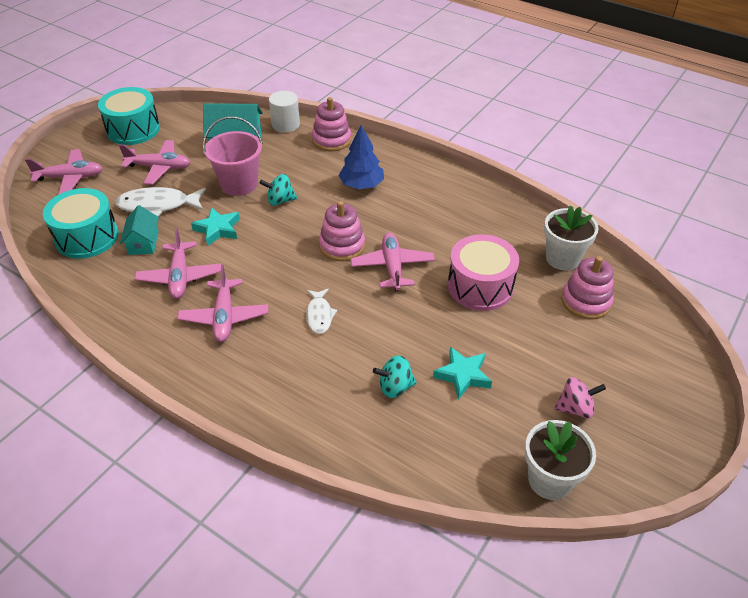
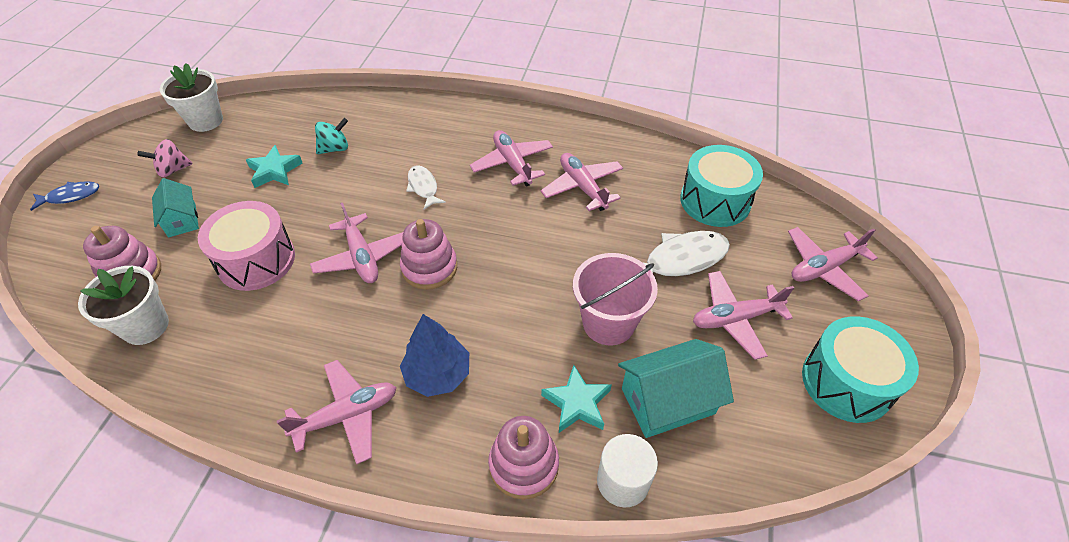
camera: 160 degrees right, 5 degrees up
(143, 243) = (651, 211): turquoise house -> turquoise house (182, 220)
(218, 229) = (585, 248): turquoise star -> turquoise star (577, 403)
(280, 201) = (537, 311): turquoise spinning top -> none
(422, 179) = (347, 415): none -> pink plane
(679, 403) = (70, 196): none -> blue fish

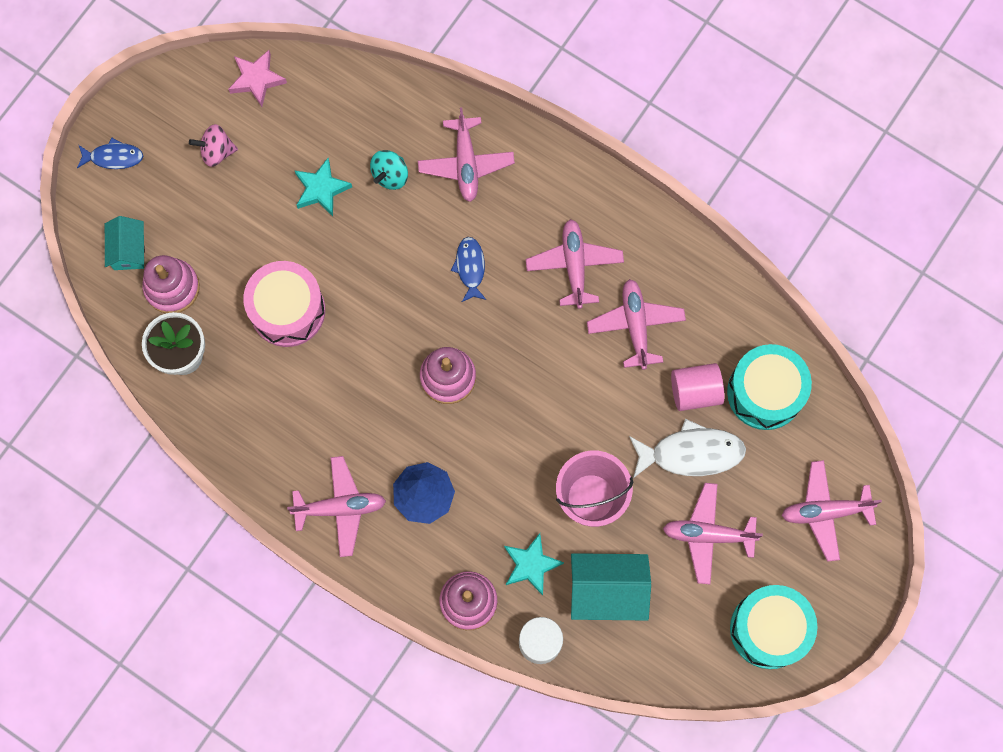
camera: 20 degrees right, 25 degrees up
(182, 220) = (221, 230): turquoise house -> turquoise house (128, 250)
(206, 121) = (257, 79): white flower pot -> pink star
(335, 148) = (390, 175): turquoise spinning top -> turquoise spinning top turned 135 degrees clockwise
(362, 257) = (387, 341): pink plane -> pink plane (466, 163)
(423, 187) = (470, 267): white fish -> blue fish
(657, 216) = (695, 391): none -> pink cylinder

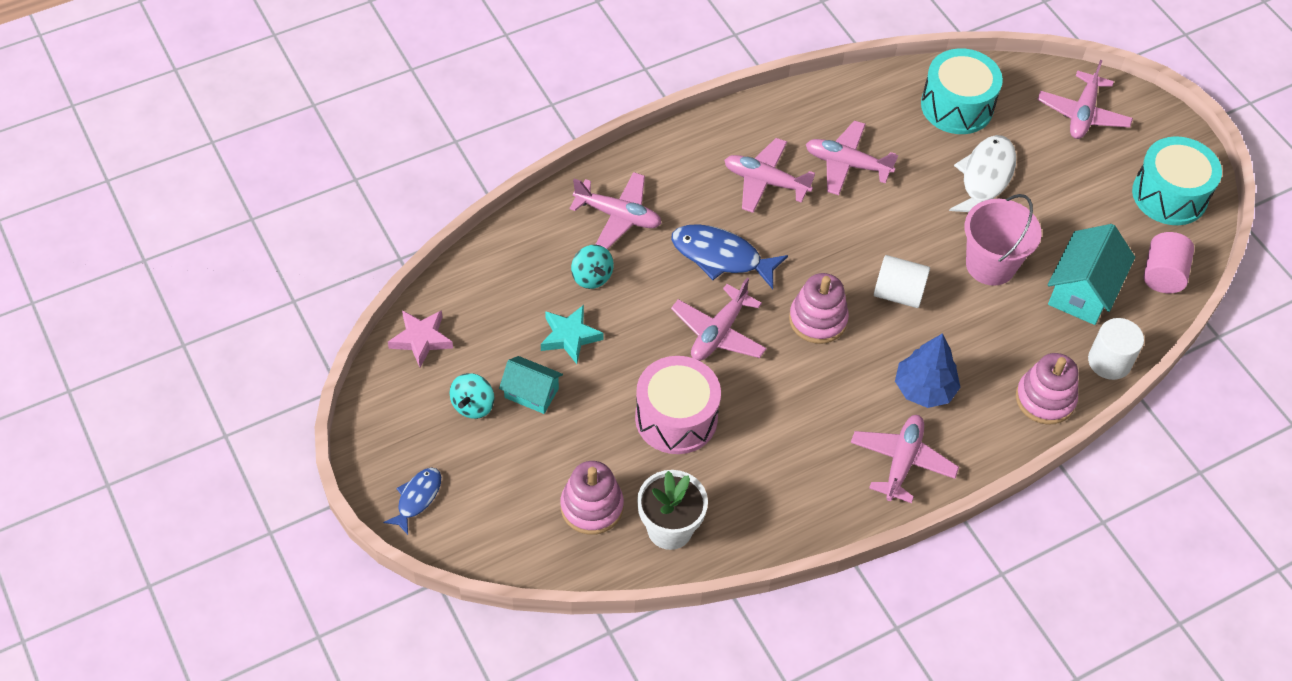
camera: 65 degrees left, 20 degrees down
(128, 250) = (527, 528): turquoise house -> turquoise house (531, 393)
(217, 152) = (473, 405): pink spinning top -> turquoise spinning top
(470, 267) = (721, 257): blue fish -> blue fish, size x1.68
(513, 432) = (898, 293): none -> white cylinder
(531, 565) = (1032, 336): turquoise star -> none
(695, 391) = (930, 151): pink cylinder -> pink cylinder (1162, 275)
(708, 534) = (1065, 199): pink plane -> pink plane (718, 333)

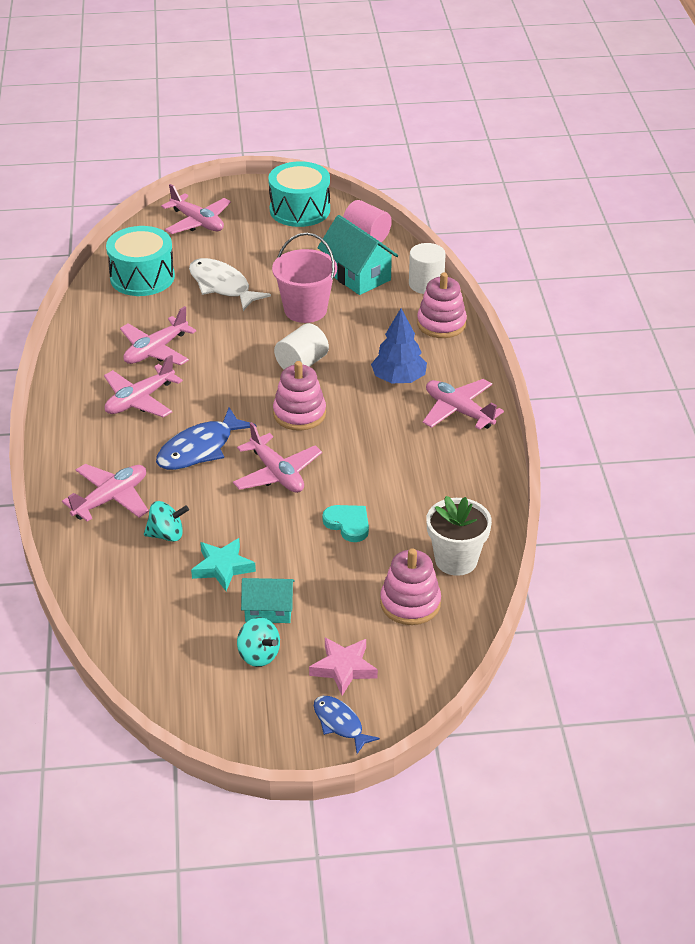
camera: 65 degrees left, 15 degrees down
(421, 339) = (160, 673): pink star -> pink star (344, 668)
(531, 393) = (268, 610): turquoise house -> turquoise house turned 45 degrees clockwise
(676, 418) = (348, 524): pink drum -> turquoise heart

